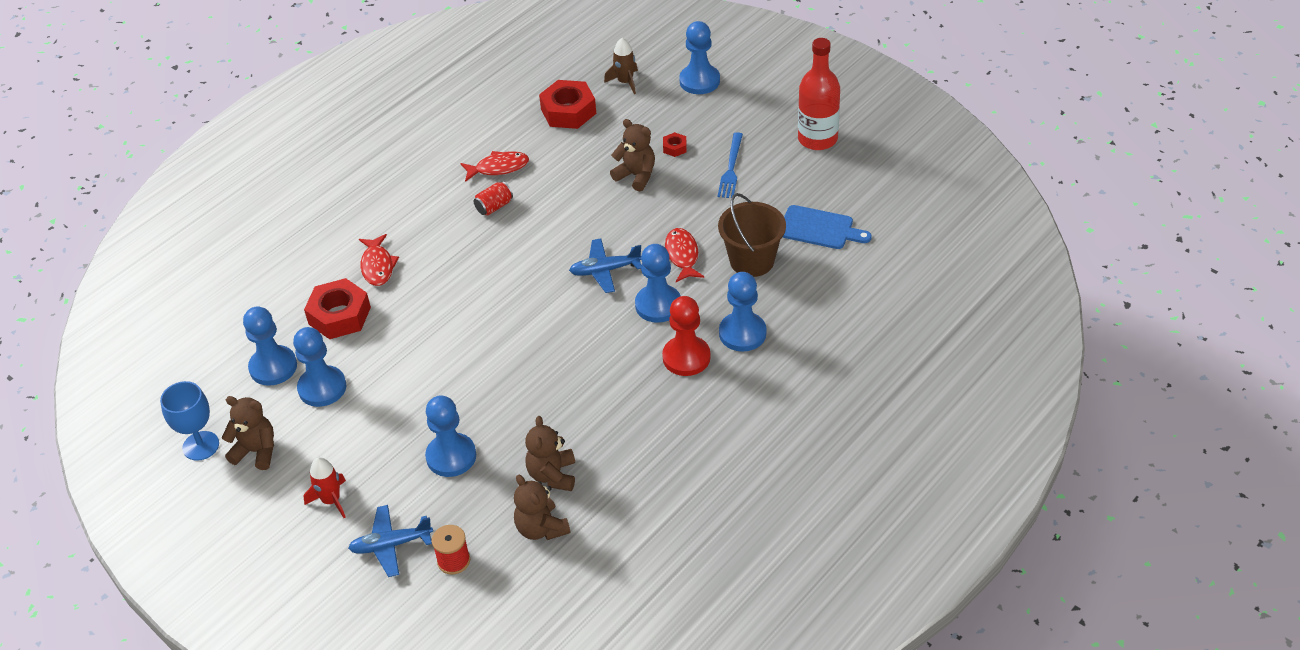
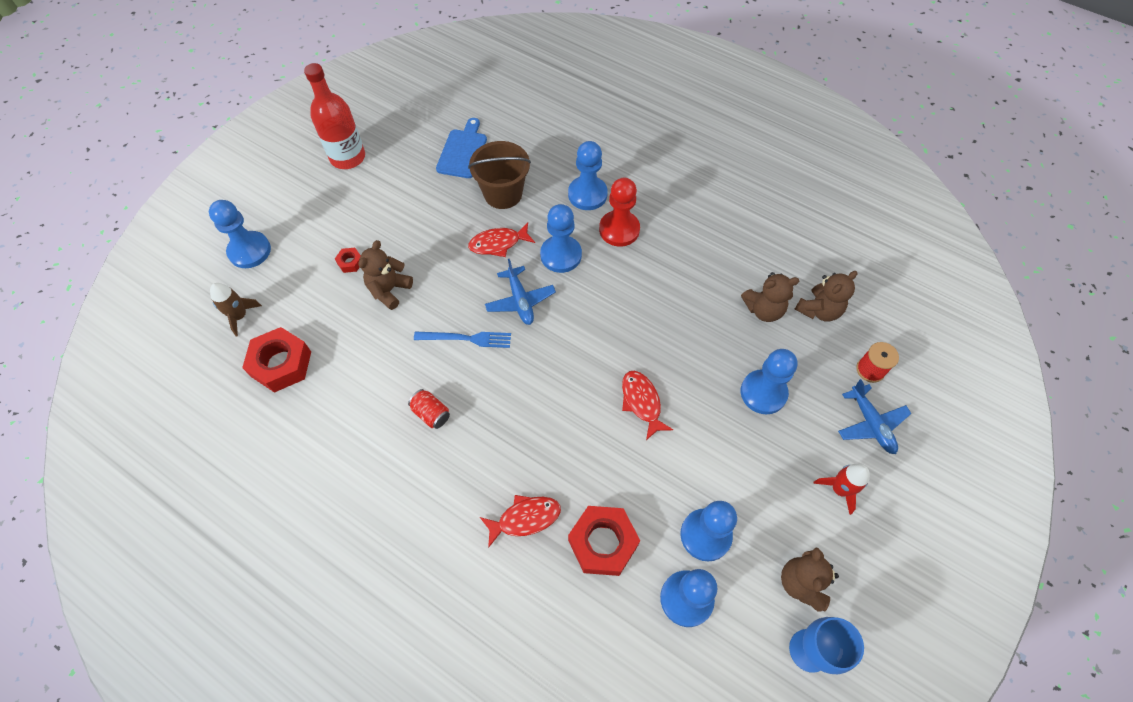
camera: 100 degrees left, 15 degrees up
(498, 168) = (369, 420): red fish -> red fish (641, 402)
(731, 168) = (383, 216): blue fork -> blue fork (466, 338)

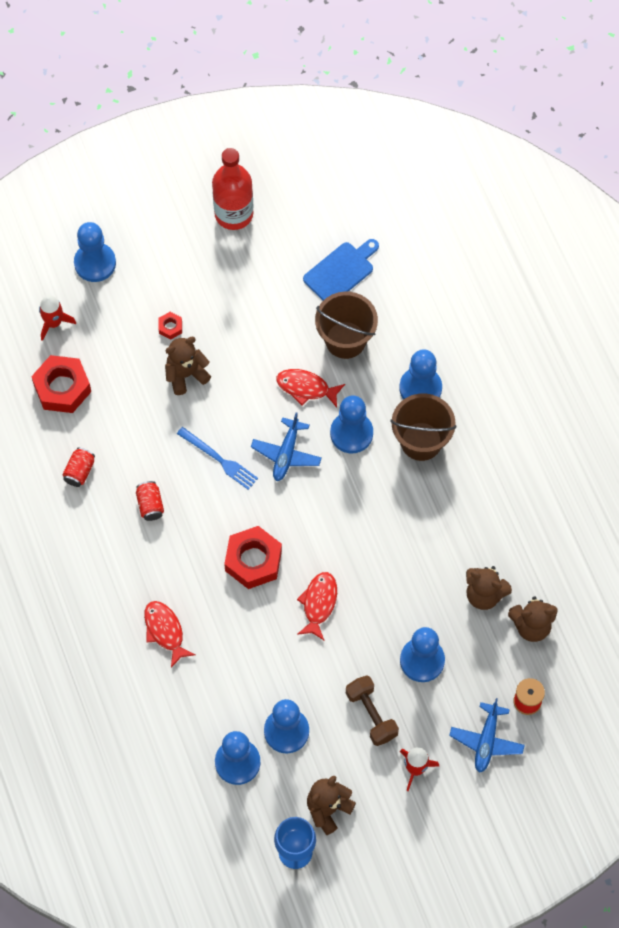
camera: 35 degrees right, 5 degrees up
(239, 316) = (54, 323): brown rocket -> red rocket
(344, 425) = (79, 471): none -> red can
(525, 518) = (165, 631): red fish -> red fish turned 135 degrees counterclockwise
(603, 543) = (208, 686): red nut -> red nut (253, 561)
(619, 230) = (421, 441): red pawn -> brown bucket
(763, 467) = (371, 715): none -> brown dumbbell

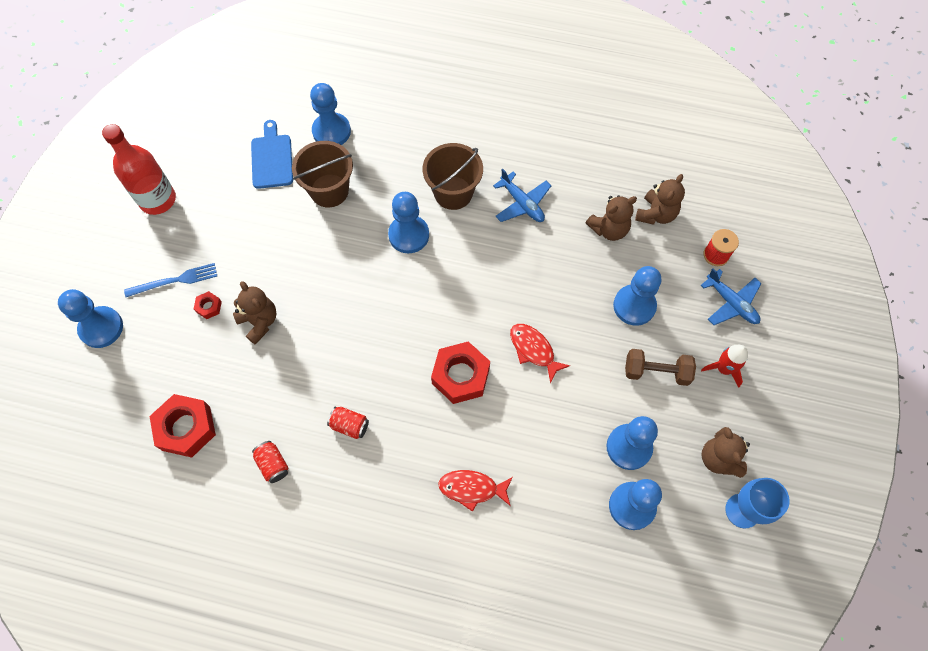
camera: 55 degrees left, 0 degrees up
(54, 323) = (122, 396): red rocket -> none
(186, 374) = (259, 322): brown teddy bear -> brown teddy bear turned 135 degrees clockwise
(219, 459) = (353, 344): blue fork -> blue fork (175, 280)
(286, 454) = (388, 291): blue plane -> blue plane (522, 203)
(306, 388) = (345, 242): red fish -> none
(420, 388) = (410, 167): blue pawn -> blue pawn (331, 131)

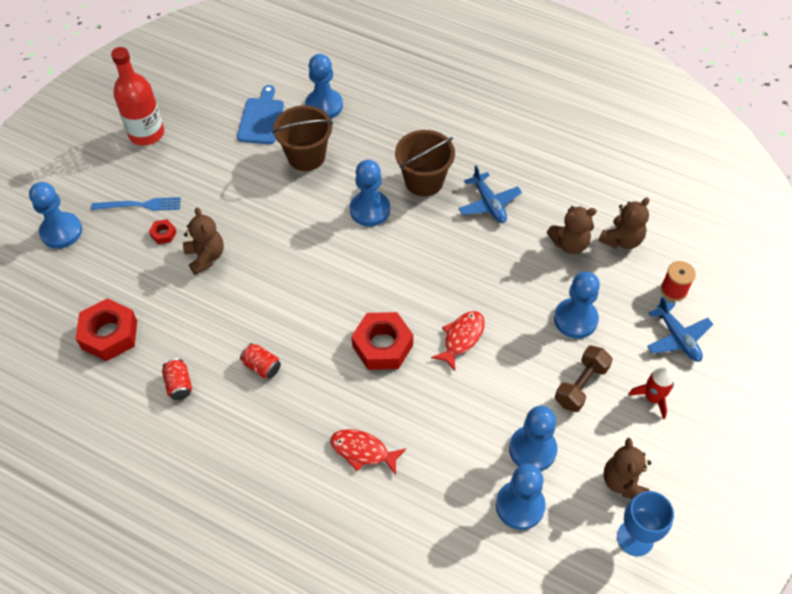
camera: 15 degrees right, 10 degrees down
(533, 350) = (461, 338): red fish -> red fish turned 60 degrees clockwise
(656, 372) = (581, 385): brown dumbbell -> brown dumbbell turned 75 degrees counterclockwise

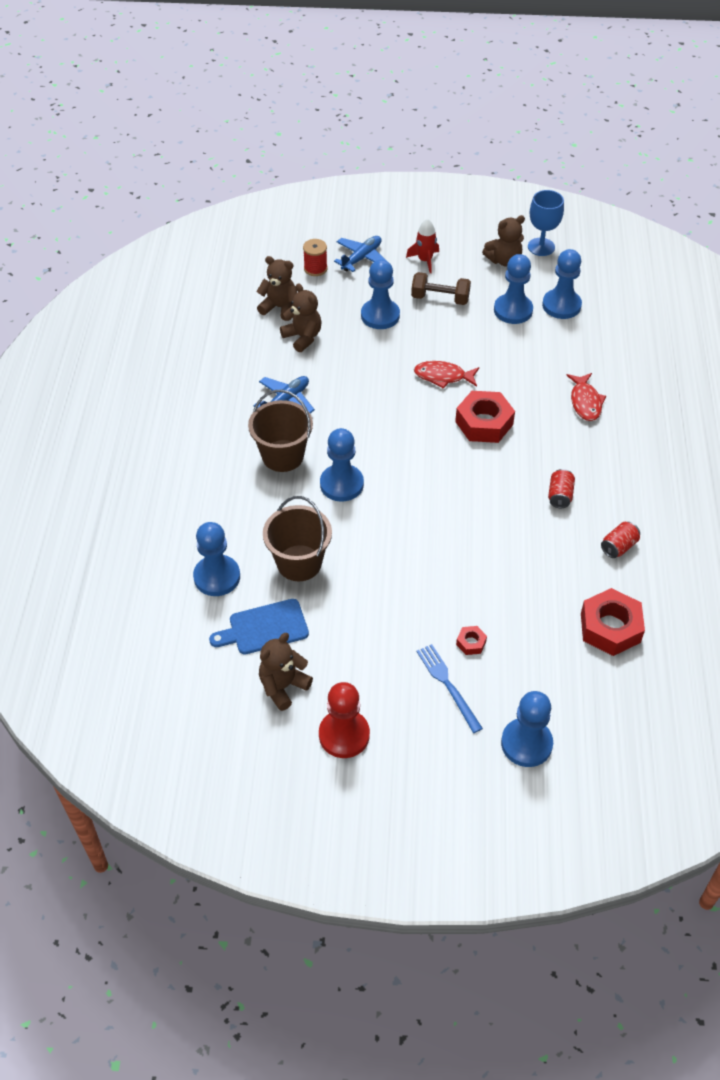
camera: 115 degrees left, 5 degrees down
(146, 133) = (344, 735): red bottle -> red pawn
(205, 257) = (475, 592): brown teddy bear -> brown teddy bear (283, 686)

